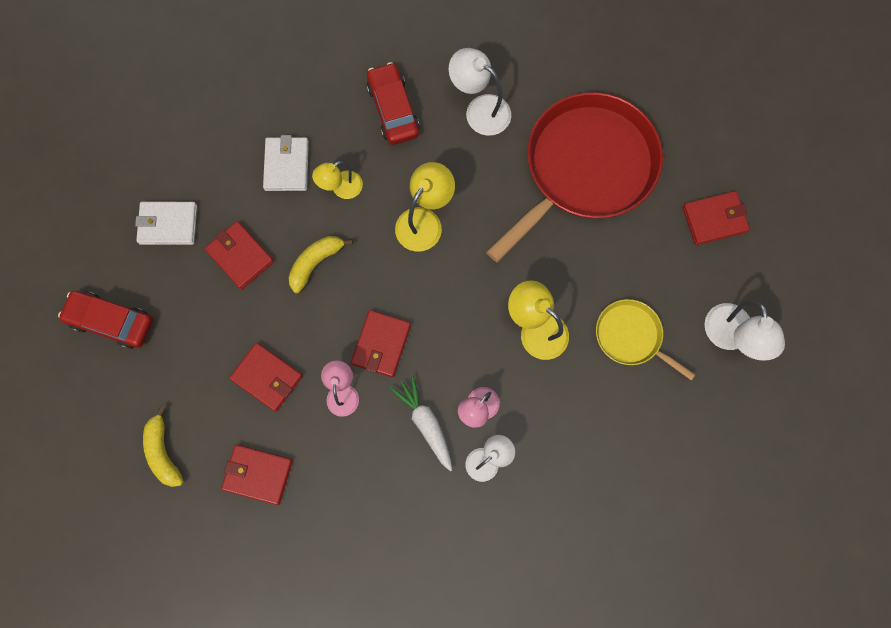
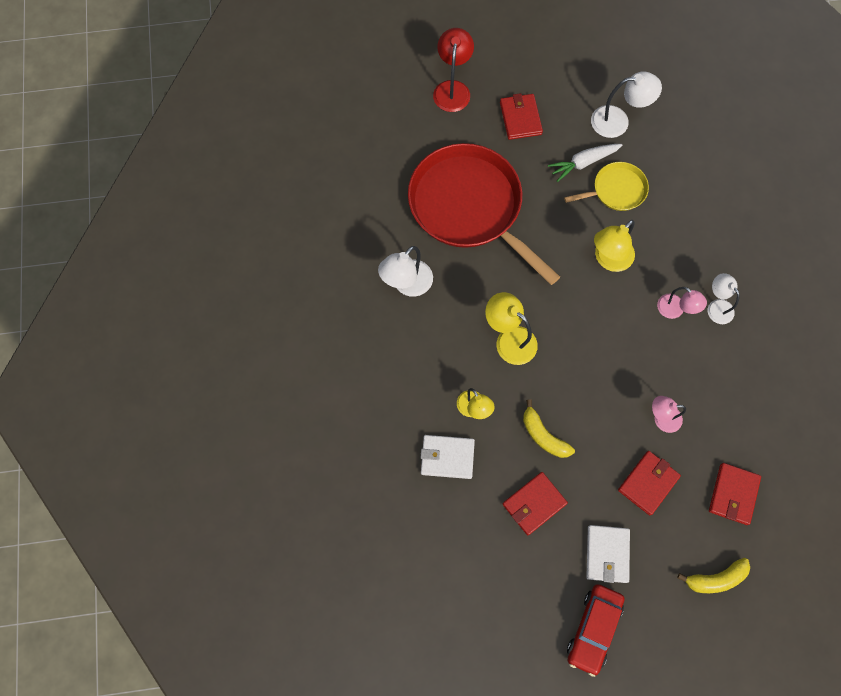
camera: 85 degrees left, 5 degrees down
(168, 224) = (499, 572): white wallet -> white wallet (607, 554)
(381, 344) = (619, 383): red wallet -> none
(393, 109) = (399, 358): red car -> none
(425, 423) = (687, 352): white carrot -> white carrot (583, 163)
(631, 336) = (616, 190): yellow pan -> yellow pan turned 150 degrees counterclockwise
(742, 138) = (452, 89): none -> red lamp

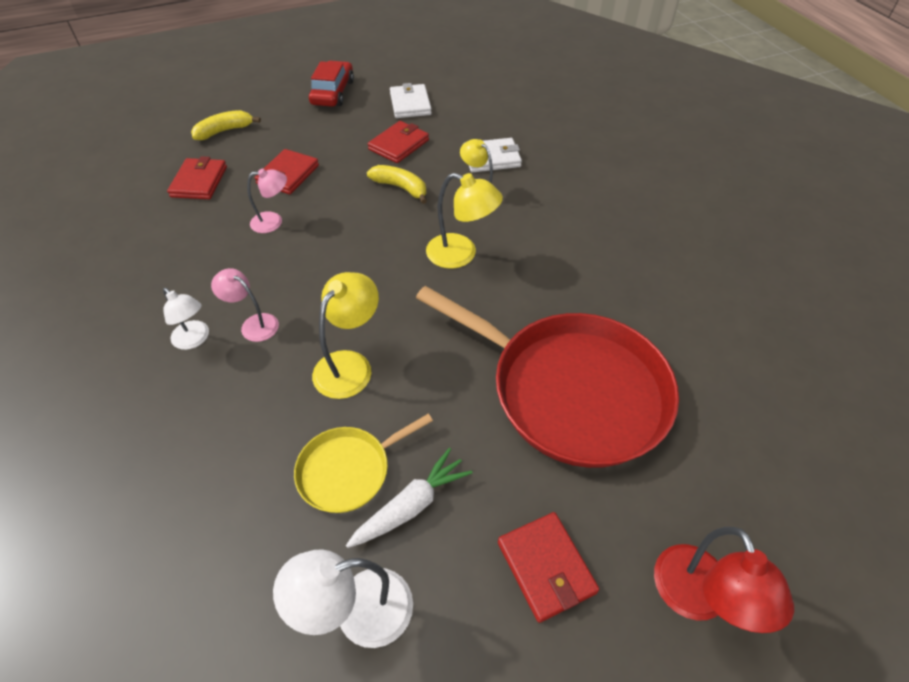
camera: 165 degrees right, 20 degrees down
(407, 285) = (606, 281): white lamp -> none
(607, 554) = (325, 129): white wallet -> white wallet (410, 104)

